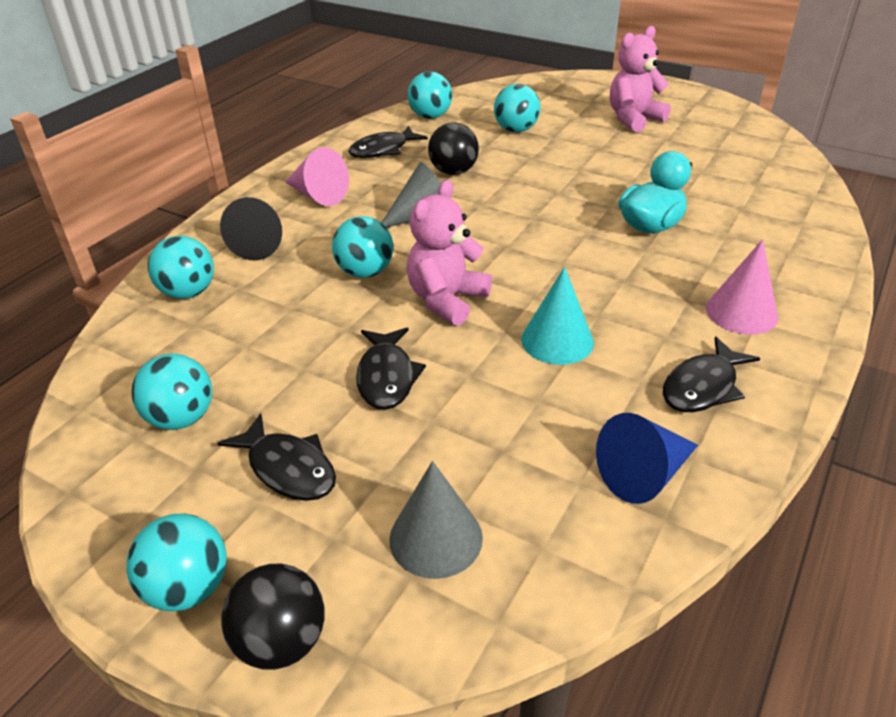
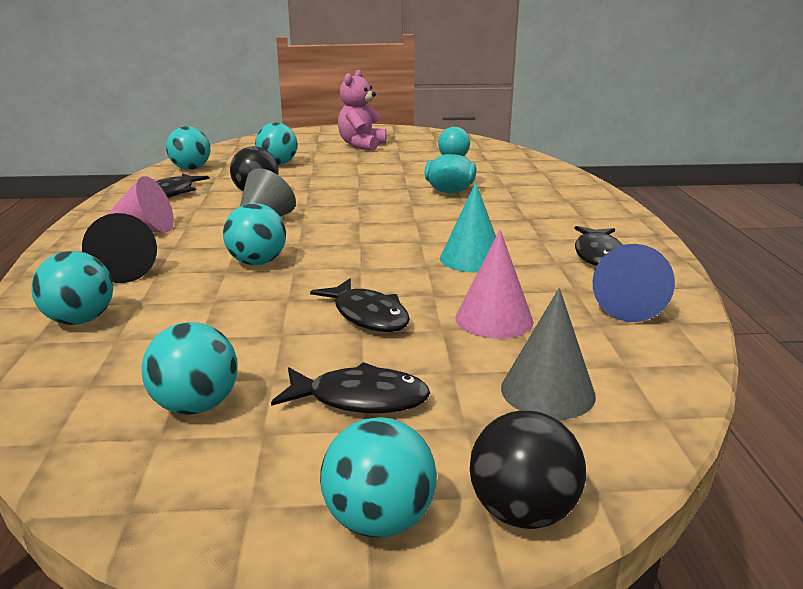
camera: 35 degrees left, 15 degrees down
(446, 300) = (354, 260): pink teddy bear -> none
(741, 312) = (567, 216): pink cone -> pink cone (494, 319)

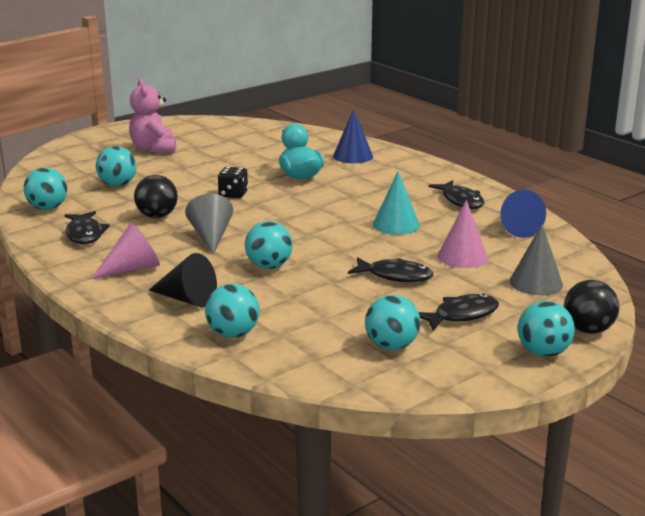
camera: 35 degrees left, 0 degrees up
(357, 191) = (233, 194): none -> black dice
(539, 185) = (353, 156): none -> blue cone

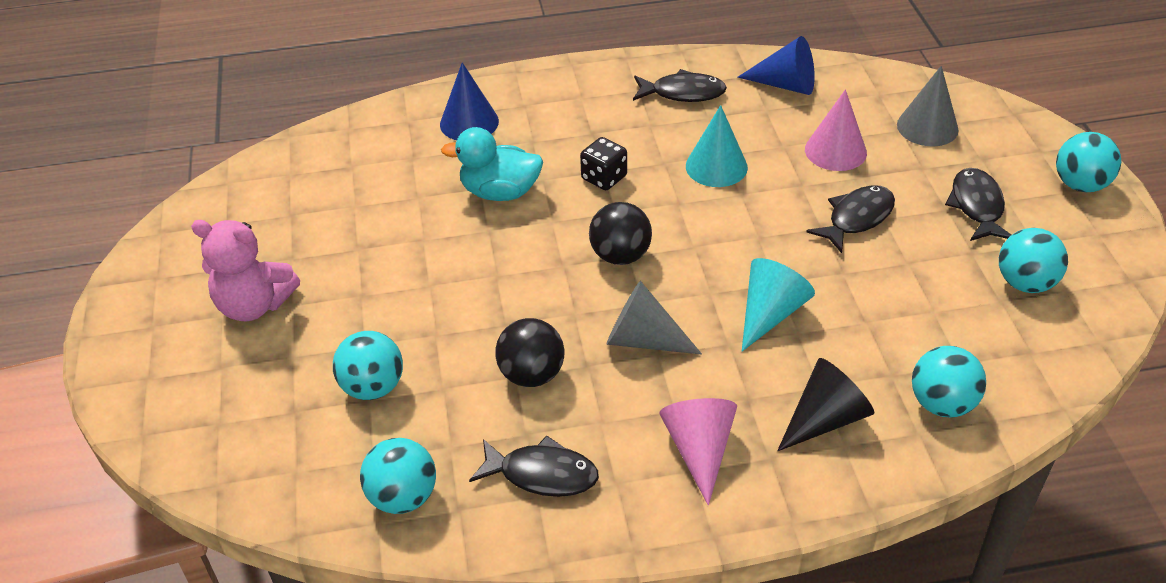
camera: 60 degrees left, 20 degrees up
(233, 194) = (512, 274): black dice -> black dice (604, 178)
(269, 266) = (770, 313): turquoise ball -> turquoise cone
(588, 330) = (1045, 137): black ball -> black ball (620, 256)

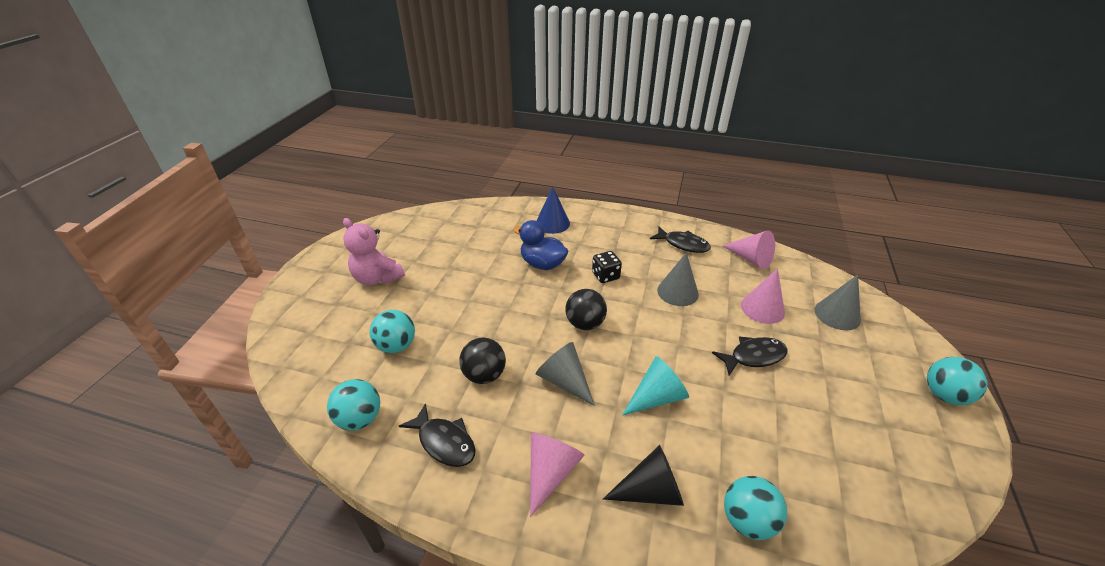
camera: 25 degrees right, 5 degrees down
(500, 192) = (542, 264): turquoise duck -> blue duck
(716, 166) = (677, 292): turquoise cone -> grey cone
(785, 85) = (751, 259): blue cone -> pink cone
(977, 206) = (850, 381): black fish -> none
(1025, 283) = (863, 452): turquoise ball -> none

